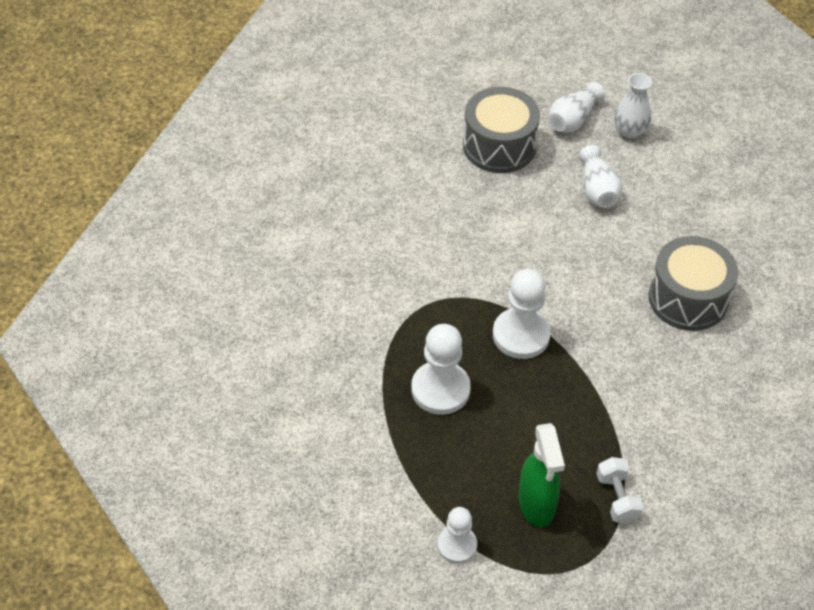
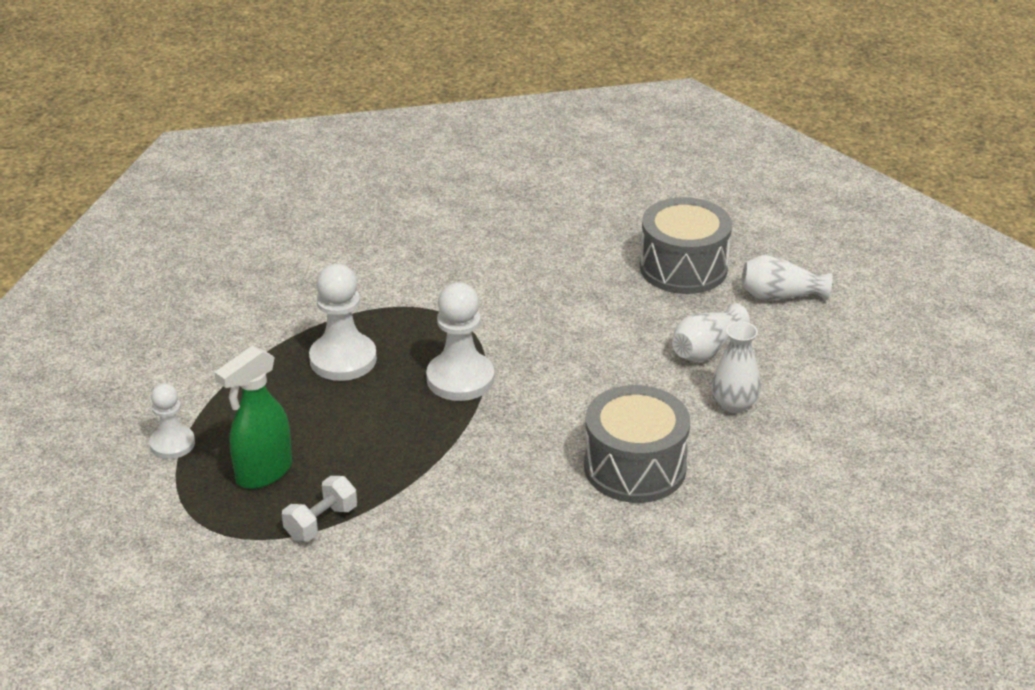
camera: 55 degrees right, 15 degrees down
(630, 131) = (816, 336): white vase -> white vase (734, 404)

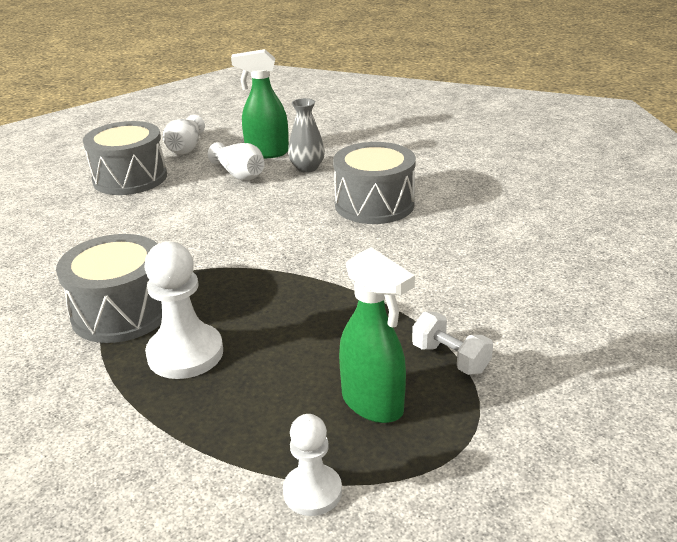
camera: 85 degrees left, 5 degrees down
(408, 313) = (121, 312): none -> grey drum
(460, 379) = (243, 280): white pawn -> none
(734, 404) = (307, 168): white vase -> grey vase
(775, 365) = (266, 153): none -> green spray bottle

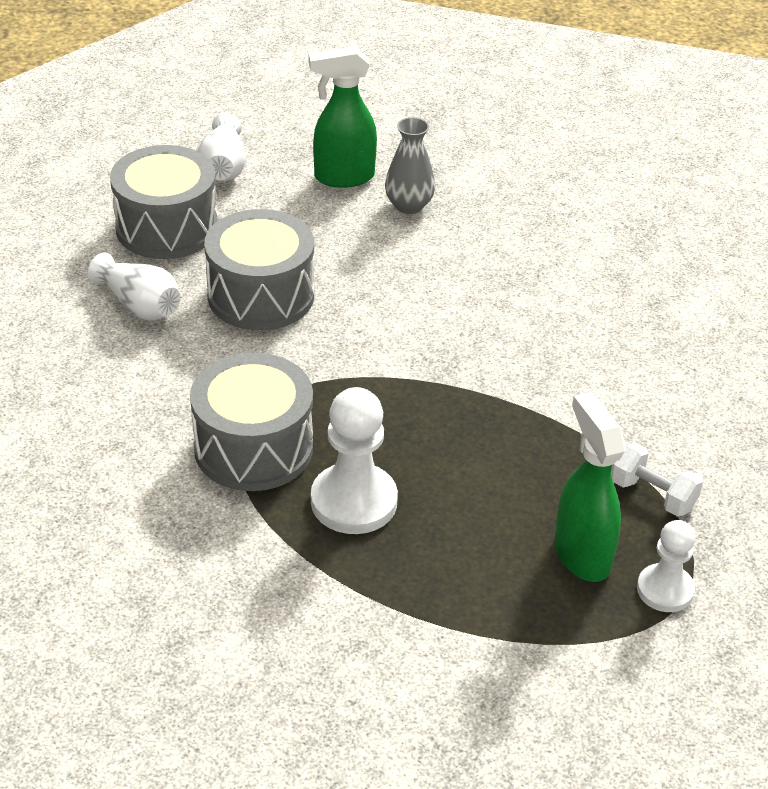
camera: 10 degrees left, 10 degrees up
(239, 174) = (318, 218): white vase -> white vase (139, 305)
(312, 491) = (544, 653): white pawn -> white pawn (665, 590)
(373, 404) = (581, 554): green spray bottle -> green spray bottle turned 150 degrees counterclockwise
(374, 204) = (516, 270): grey drum -> grey drum (261, 295)

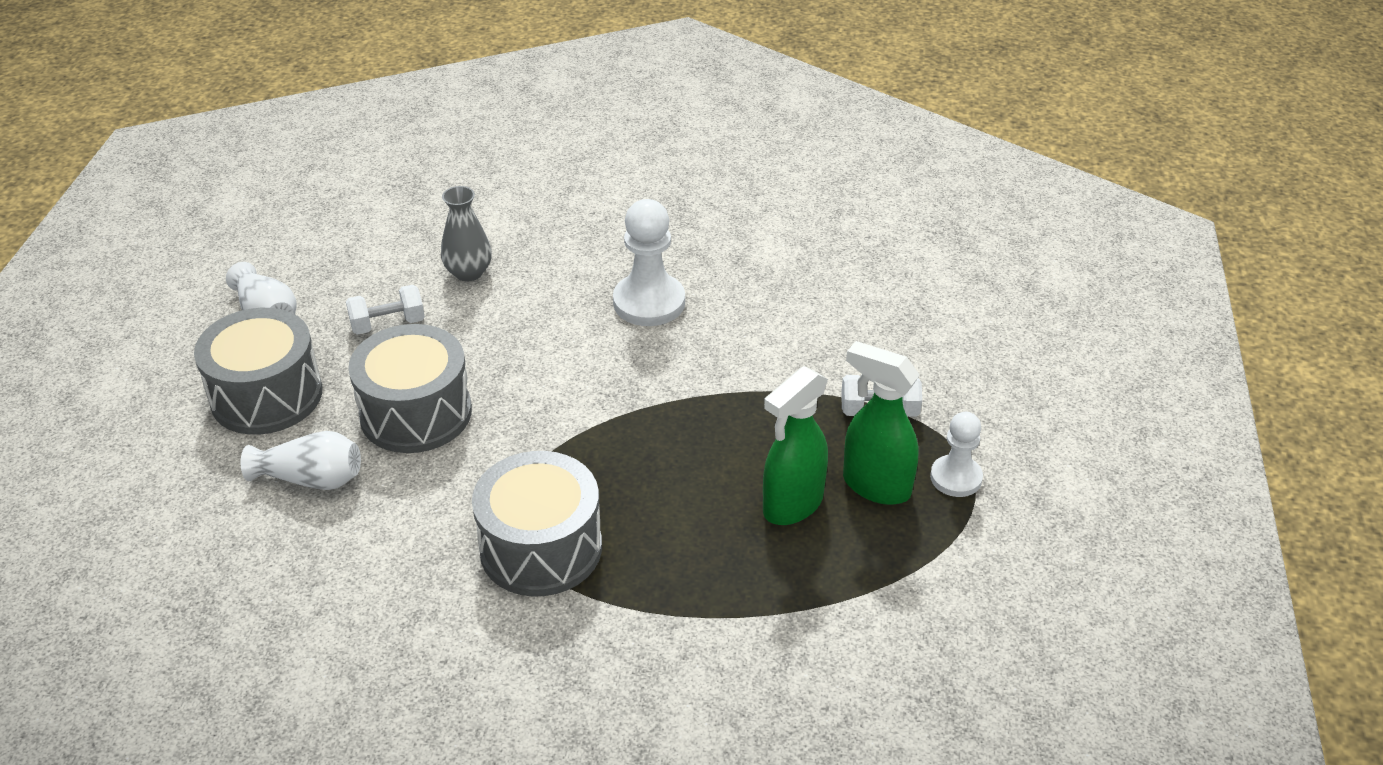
camera: 35 degrees left, 0 degrees up
(306, 216) = (388, 324): none -> white dumbbell
(343, 177) = (387, 274): green spray bottle -> green spray bottle (792, 505)
(354, 501) = (668, 545): white pawn -> white pawn (649, 302)

